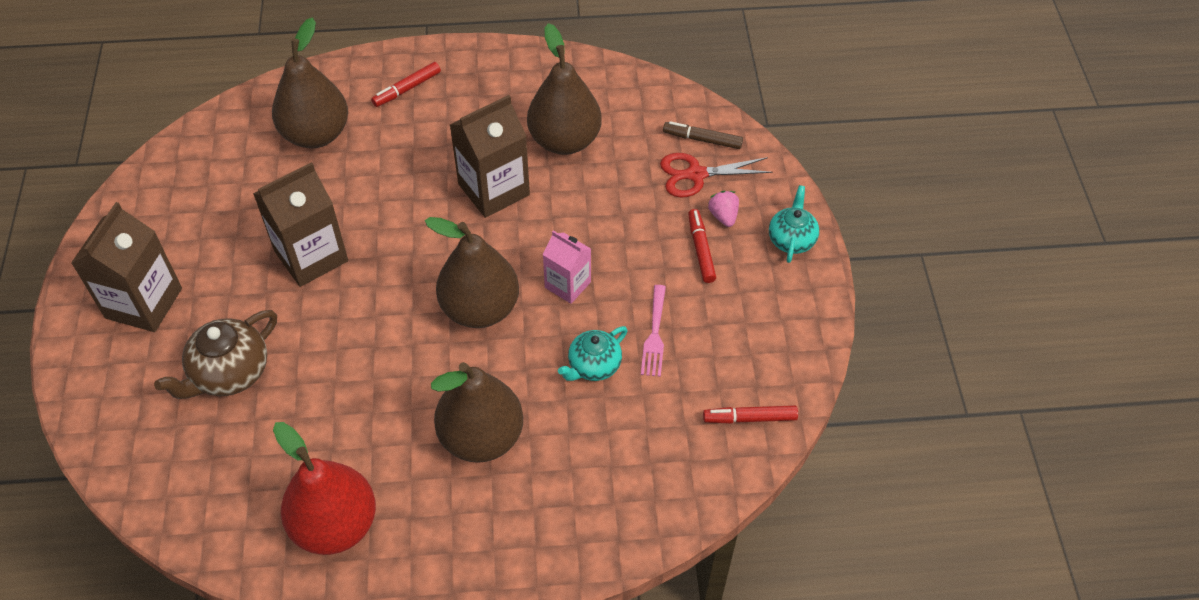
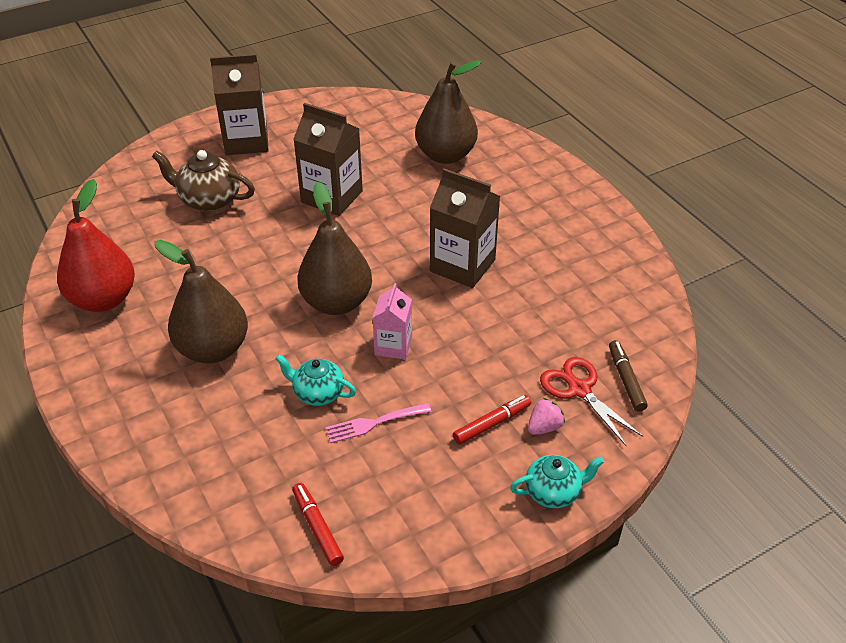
camera: 65 degrees right, 10 degrees down
(407, 89) = (527, 181): red marker -> none
(564, 140) = (548, 288): brown pear -> none

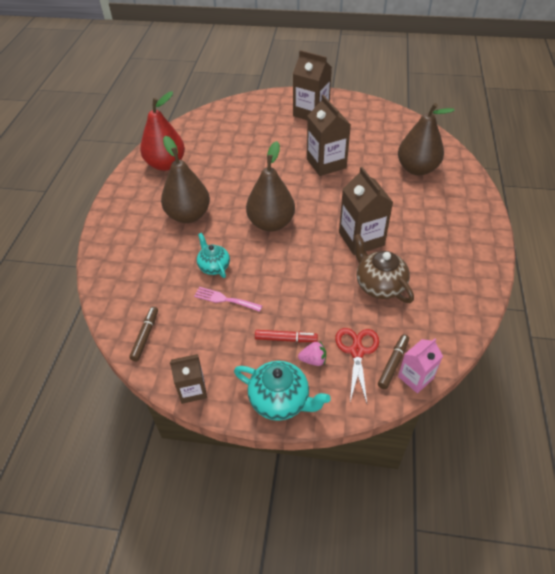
camera: 40 degrees right, 5 degrees up
(209, 200) = (261, 136): brown teapot -> brown teapot (379, 285)
(317, 527) = (145, 336): red marker -> brown marker
(393, 346) = (276, 263): pink carton -> pink carton (415, 377)
(444, 548) = (192, 390): none -> brown carton
(553, 492) = (280, 400): turquoise teapot -> turquoise teapot, size x1.51

